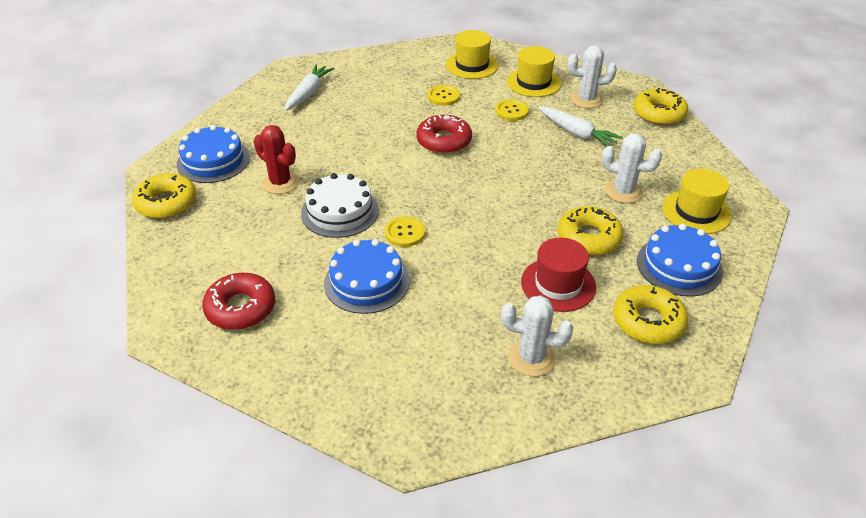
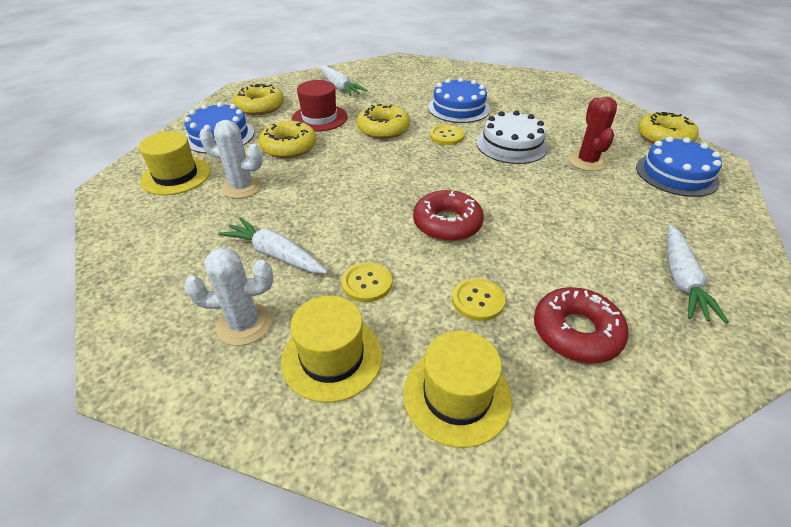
camera: 170 degrees right, 0 degrees up
(240, 308) = (531, 91): red donut -> red donut (576, 332)
(280, 183) = (587, 161): red cactus -> red cactus turned 60 degrees clockwise
(531, 358) = (339, 87): white cactus -> white carrot
(659, 113) = (135, 307): yellow donut -> yellow donut (383, 129)

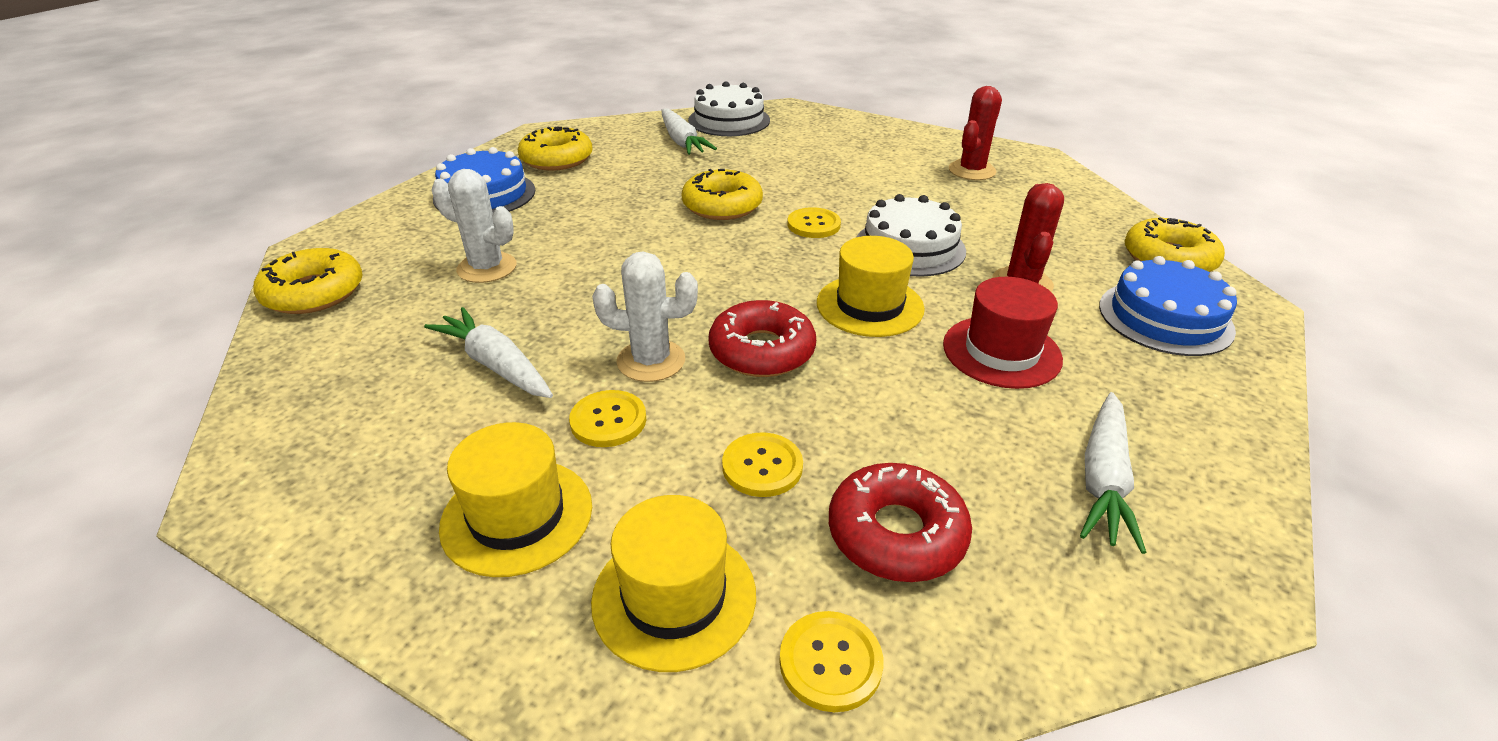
camera: 10 degrees right, 5 degrees down
(176, 176) = (404, 243): yellow hat -> yellow hat (870, 305)
(244, 324) = (416, 453): white cactus -> white cactus (651, 361)
(289, 147) = (575, 218): yellow donut -> yellow donut (314, 293)
(319, 118) = (635, 182): red hat -> red hat (1001, 352)
(365, 70) = (729, 120): none -> white cake
(458, 108) = (849, 185): blue cake -> none
(529, 92) = (971, 170): none -> red cactus
(569, 422) = (830, 662): none -> yellow button

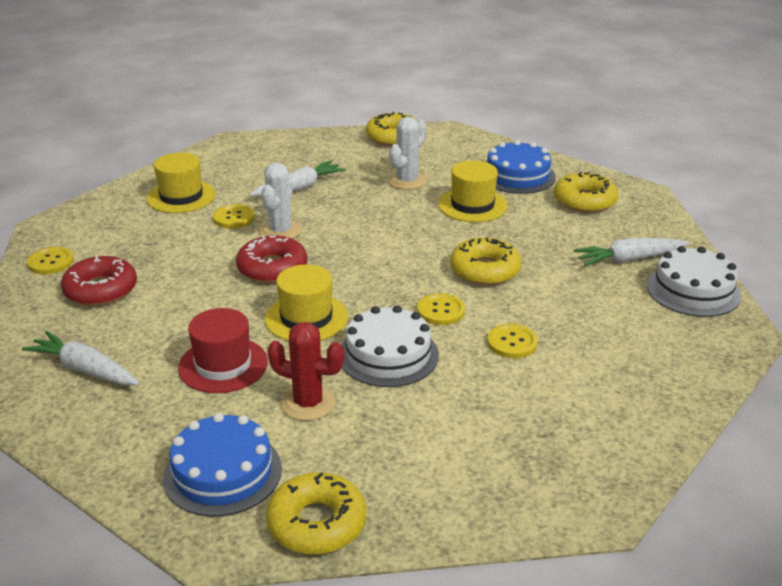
camera: 100 degrees right, 5 degrees down
(674, 596) = (110, 230): yellow hat -> yellow hat (472, 205)
(762, 466) = (171, 258): yellow button -> yellow button (512, 342)
(971, 170) = (554, 438): red cactus -> none

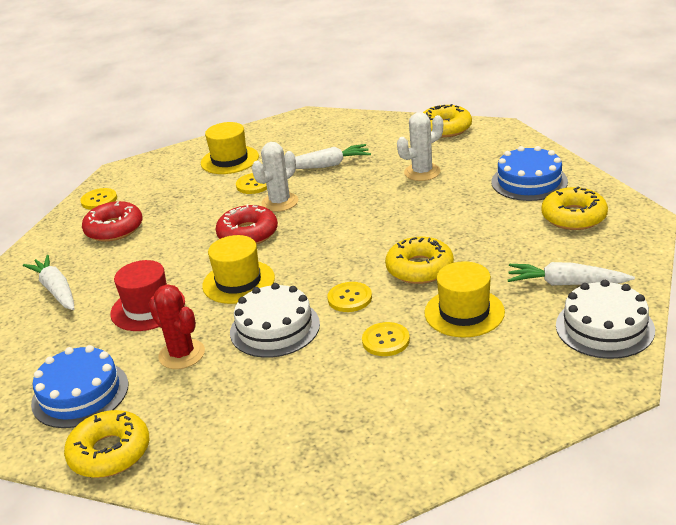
camera: 30 degrees right, 0 degrees up
(472, 205) = (461, 204): yellow hat -> yellow hat (464, 312)

